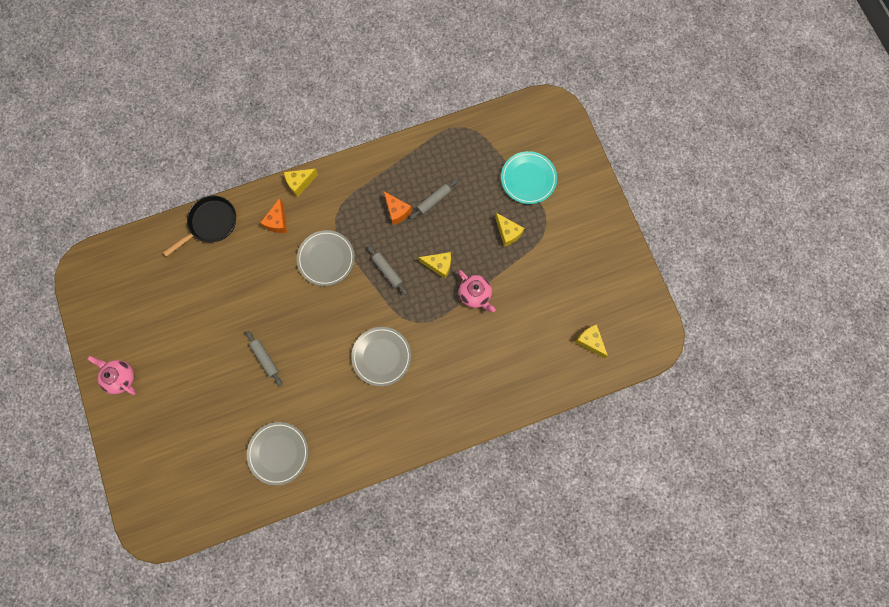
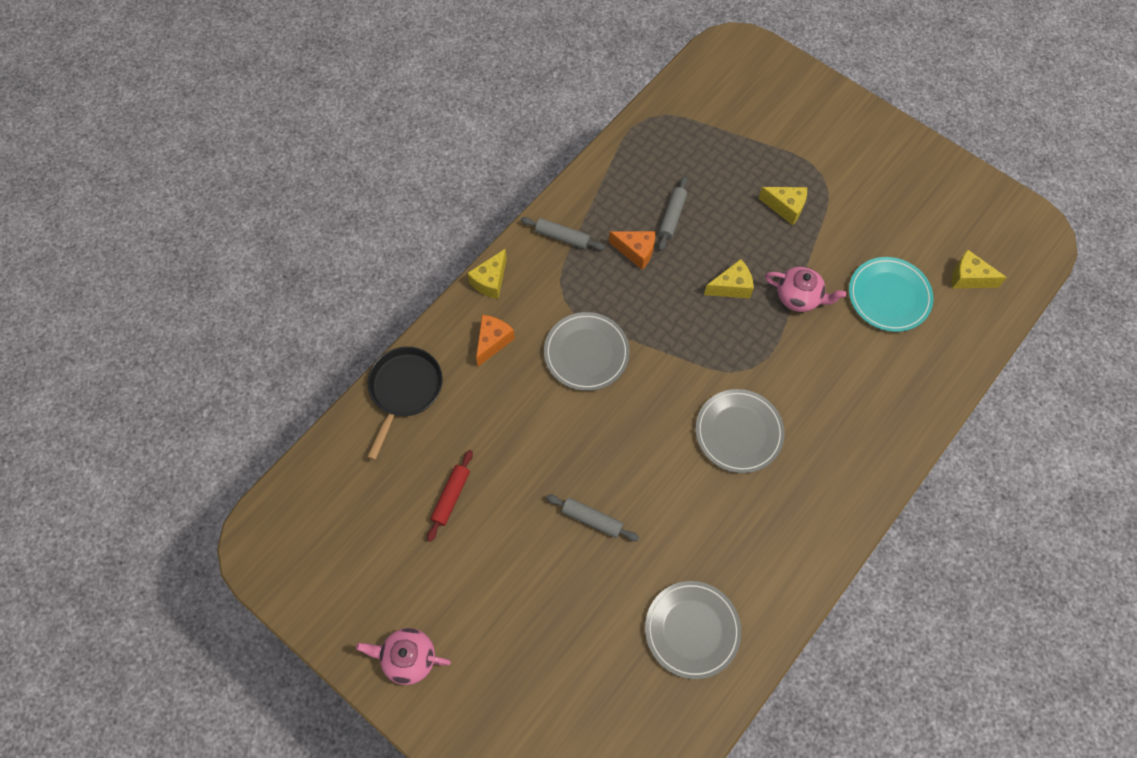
camera: 30 degrees left, 10 degrees down
(197, 301) = (451, 497): none -> red rolling pin
(277, 222) = (492, 341): orange cheese -> orange cheese turned 135 degrees counterclockwise
(387, 271) = (674, 327): grey rolling pin -> grey rolling pin (562, 237)
(528, 179) = (765, 136): turquoise plate -> turquoise plate (889, 296)

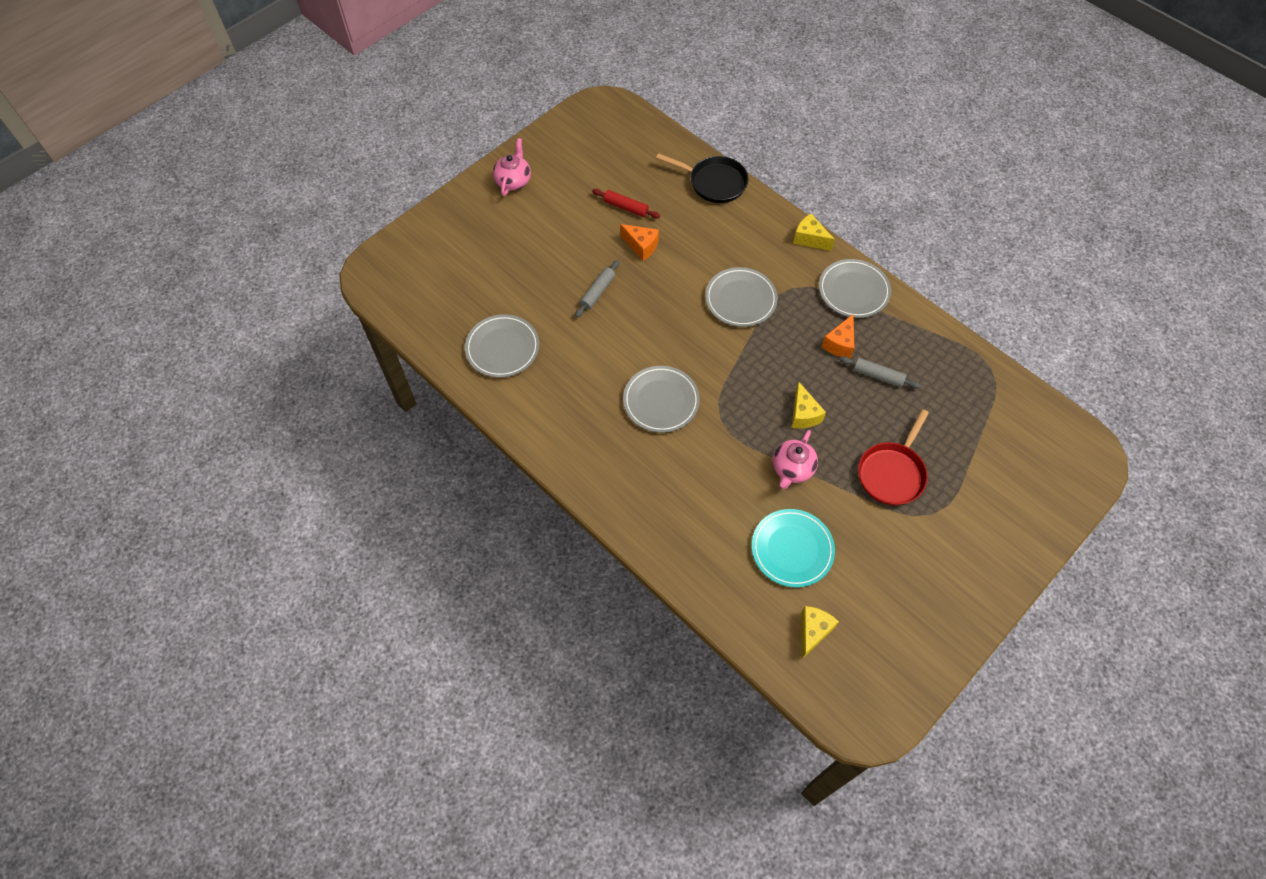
camera: 95 degrees right, 5 degrees down
(492, 341) = (753, 238): orange cheese -> orange cheese (641, 246)
(562, 237) = (853, 291): grey rolling pin -> grey plate
(785, 207) = (892, 473): yellow cheese -> red pan

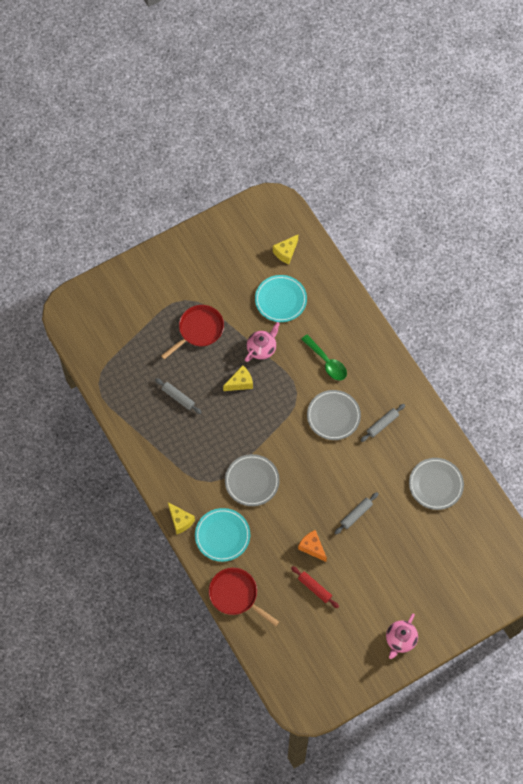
camera: 165 degrees left, 5 degrees up
(591, 406) = (382, 424): none -> grey rolling pin
(692, 472) = (327, 362): none -> green spoon
(714, 182) = (236, 595): black pan -> red pan
(753, 235) = (222, 535): none -> turquoise plate
(803, 414) = (240, 383): yellow cheese -> yellow cheese turned 60 degrees clockwise
(840, 344) = (194, 428): orange cheese -> none
(853, 291) = (166, 467): grey plate -> none

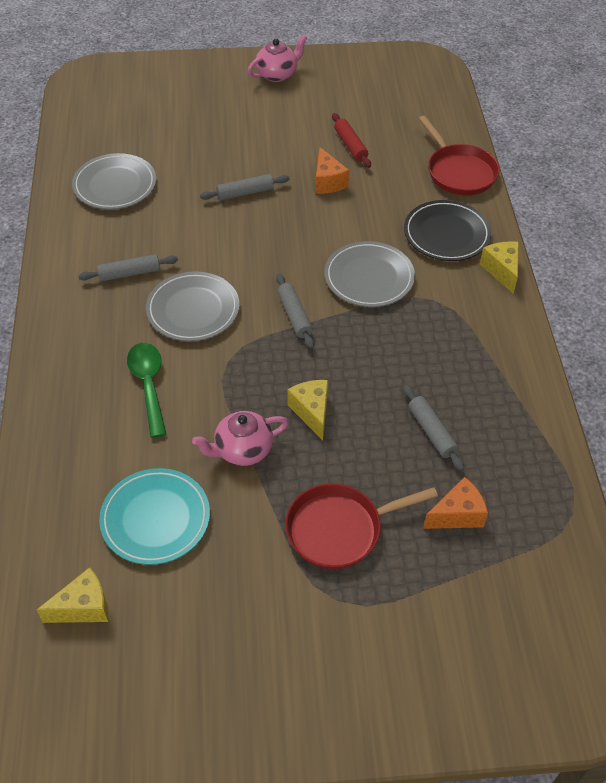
camera: 155 degrees left, 15 degrees down
(150, 360) = (457, 514): none -> orange cheese
(222, 535) = (446, 234): turquoise plate -> black plate
(240, 383) = (312, 412): yellow cheese -> yellow cheese turned 75 degrees clockwise
(279, 436) = (294, 315): none -> grey rolling pin

